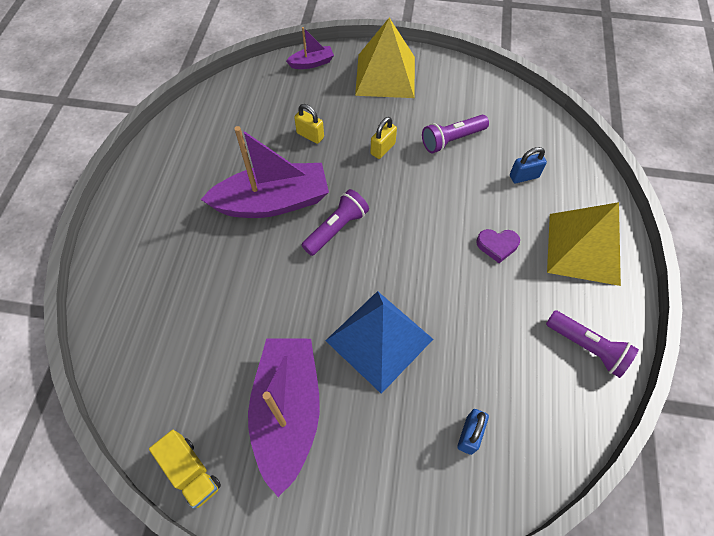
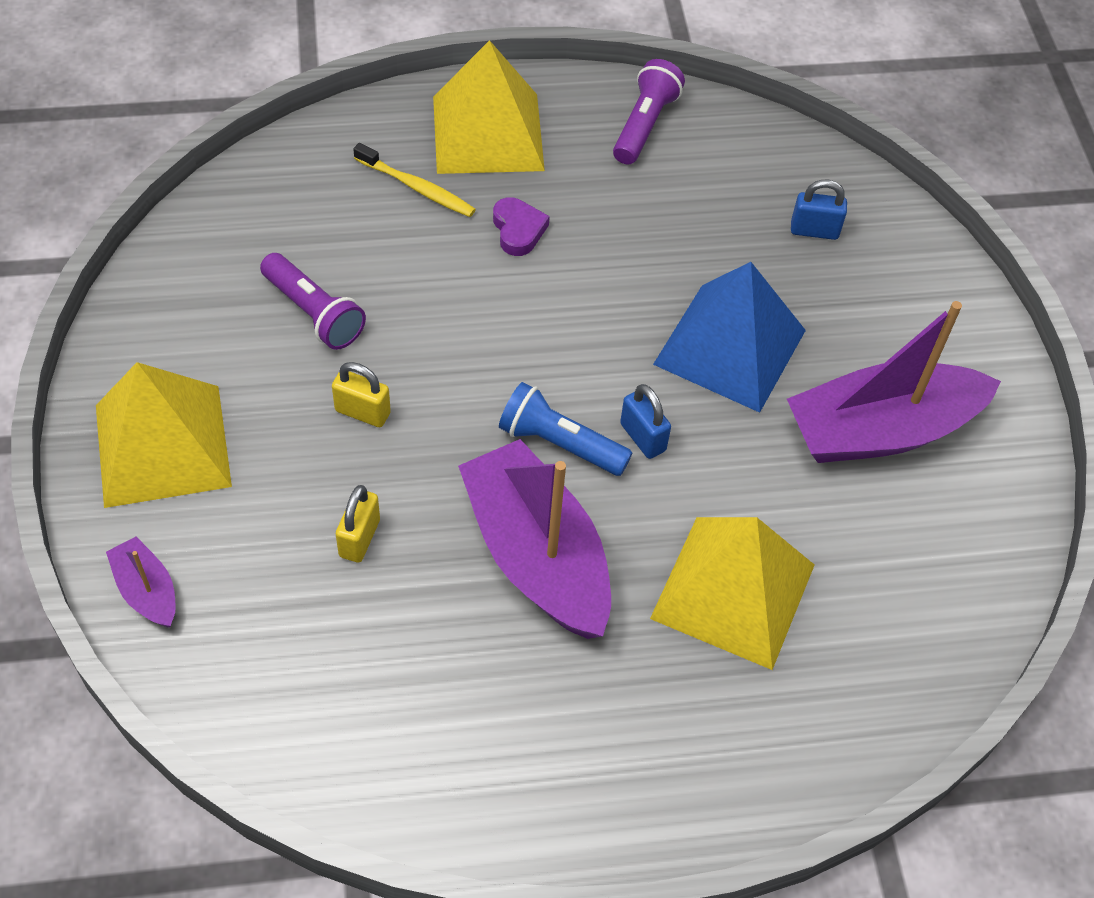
camera: 110 degrees left, 5 degrees down
(191, 472) = (1011, 521): yellow truck -> none
(215, 286) = (733, 591): none -> yellow pyramid
(336, 228) = (559, 444): purple flashlight -> blue flashlight
(524, 176) = (370, 209): blue padlock -> blue padlock (643, 437)
(538, 201) = (417, 187): none -> yellow toothbrush

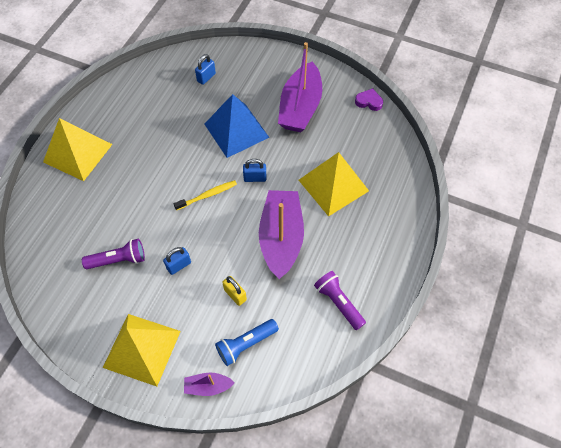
camera: 55 degrees left, 5 degrees up
(362, 412) = (179, 265): yellow padlock -> blue padlock
(417, 187) = (85, 191): yellow toothbrush -> yellow toothbrush (207, 195)
(518, 230) = (133, 168): purple heart -> purple heart (369, 102)
(537, 556) = (281, 238): purple boat -> purple boat turned 90 degrees clockwise
(559, 444) = (239, 206): blue flashlight -> blue flashlight (246, 344)
(644, 125) = (117, 100): purple flashlight -> purple flashlight (338, 303)

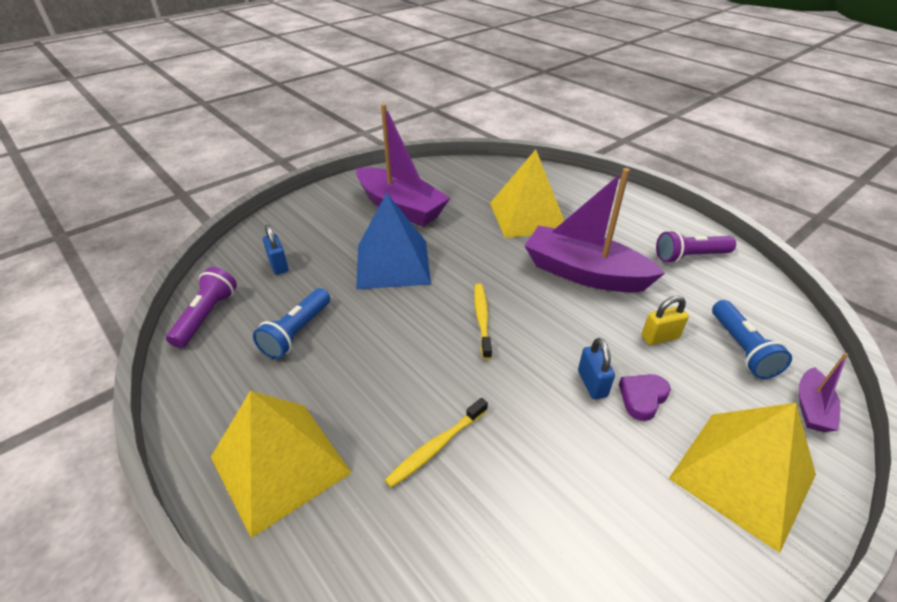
camera: 65 degrees left, 20 degrees down
(109, 208) = (436, 447): none -> yellow toothbrush
(118, 260) = (553, 462): purple flashlight -> purple flashlight (206, 316)
(157, 115) = (297, 332): none -> blue flashlight
(255, 178) = (480, 269): blue padlock -> none
(369, 102) = (432, 166): purple heart -> purple heart (642, 398)

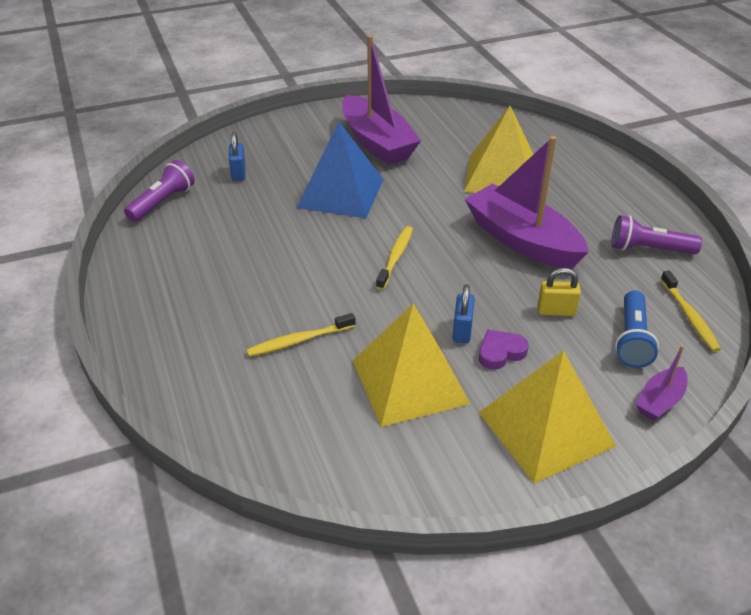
camera: 20 degrees right, 0 degrees up
(280, 464) = (175, 321): yellow pyramid -> yellow pyramid (410, 381)
(297, 332) = (229, 231): blue flashlight -> none
(767, 312) = (689, 316): none -> yellow toothbrush

